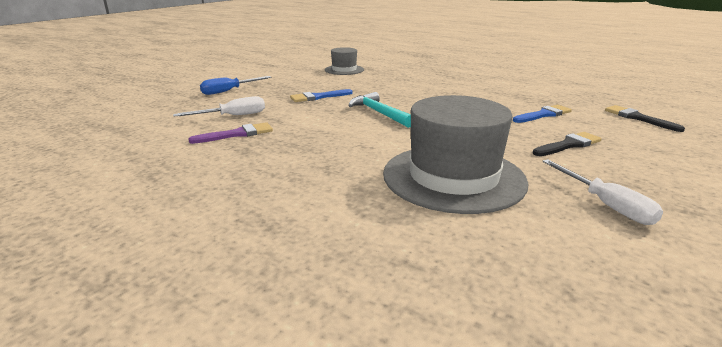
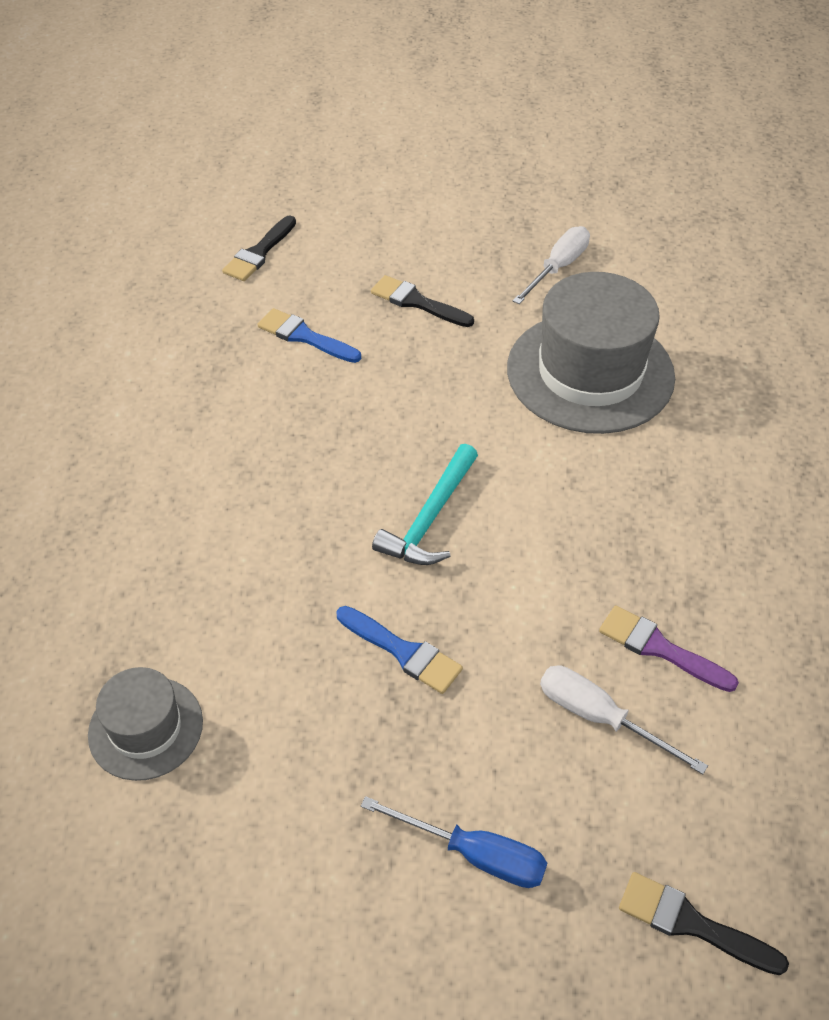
camera: 120 degrees left, 25 degrees up
(143, 108) = (691, 924): none -> black brush

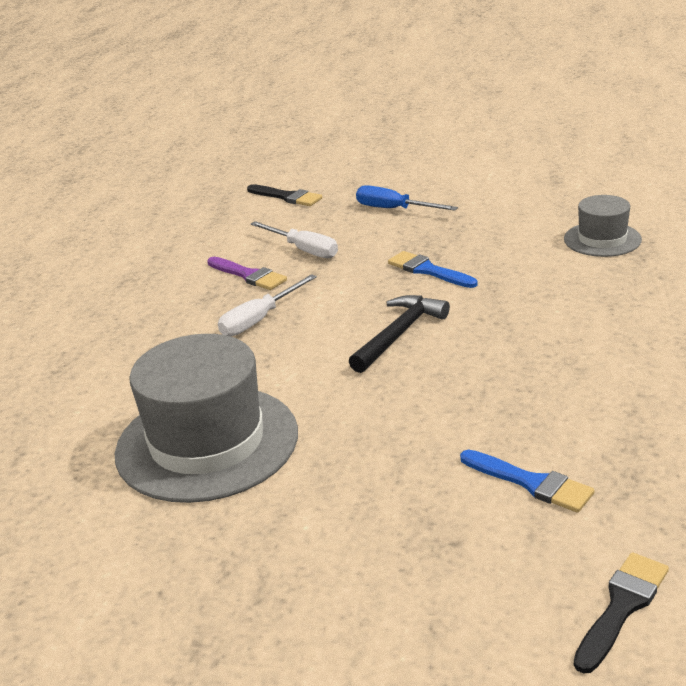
camera: 170 degrees left, 20 degrees down
(417, 302) = (386, 524): black brush -> none
(429, 518) = (399, 334): turquoise hammer -> black hammer
(558, 268) = (183, 570): white screwdriver -> white screwdriver (259, 319)

